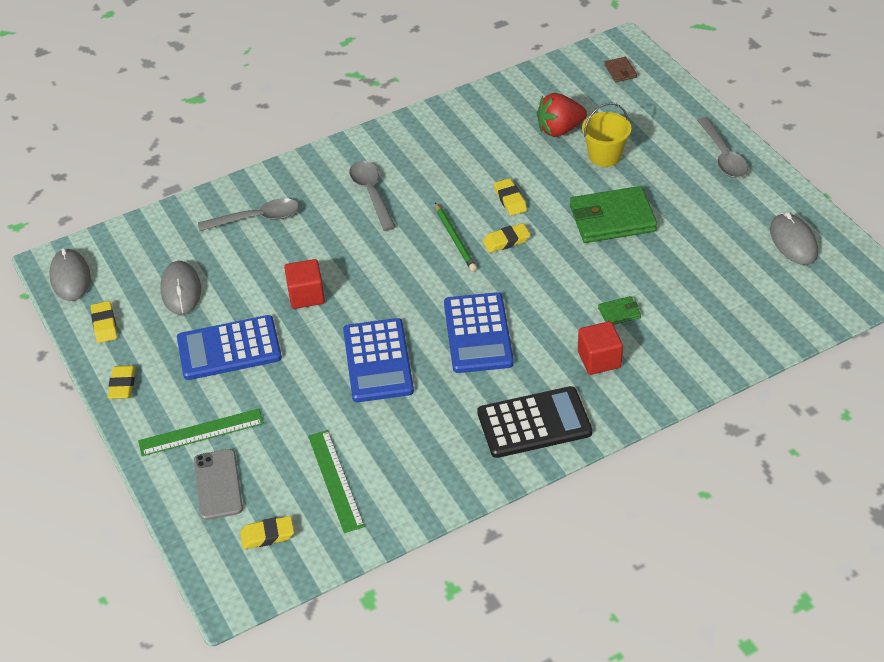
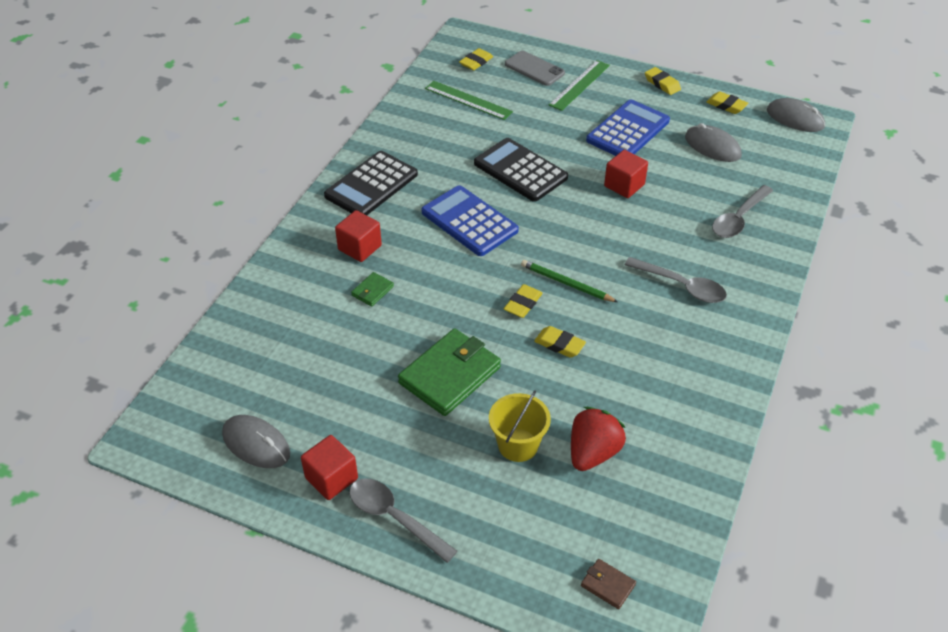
camera: 140 degrees right, 0 degrees up
(378, 361) = (520, 170): blue calculator -> black calculator
(750, 196) = (331, 478): none -> red cube

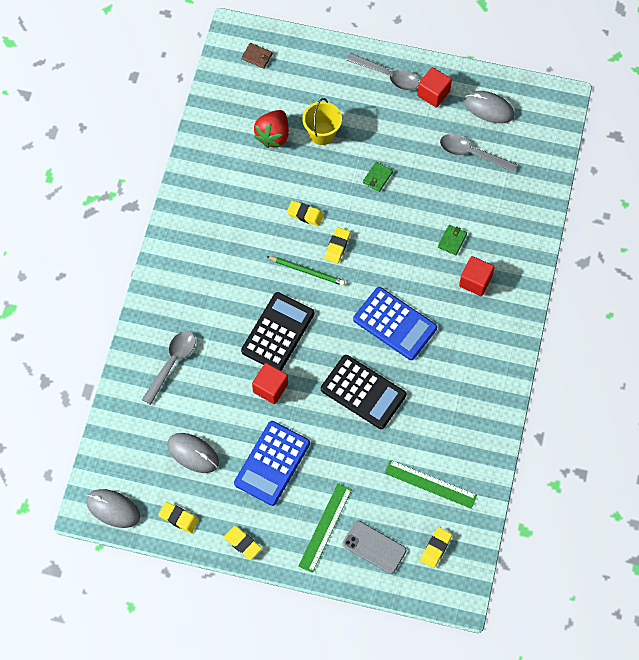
camera: 170 degrees right, 20 degrees up
(371, 185) = (487, 352): black calculator -> black calculator (278, 332)
(449, 375) = (377, 177): green wallet -> green wallet, size x0.45
(681, 286) = (219, 283): grey spoon -> grey spoon (472, 154)

